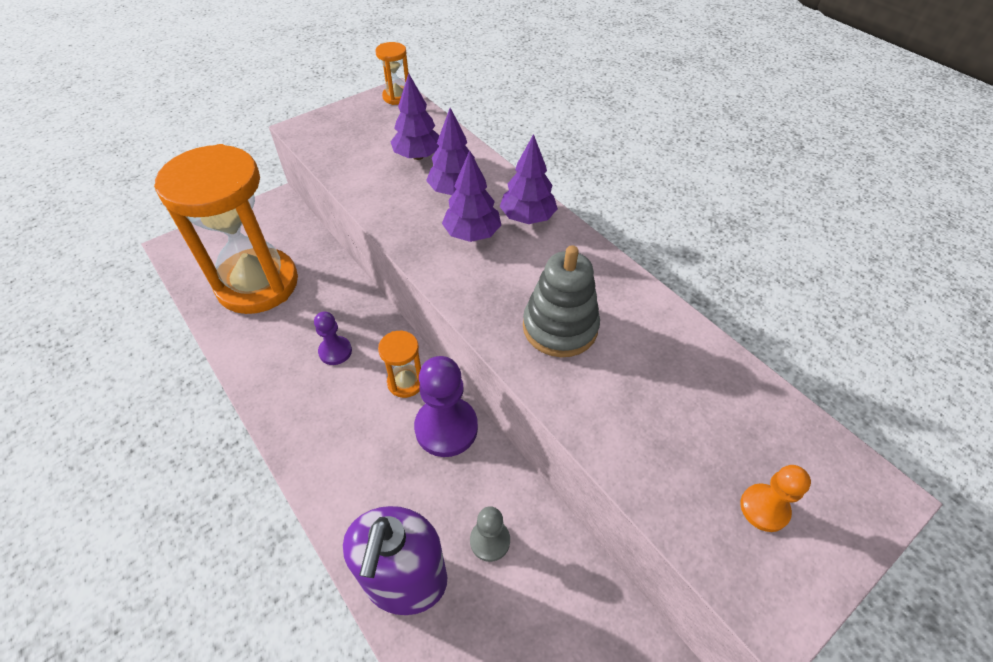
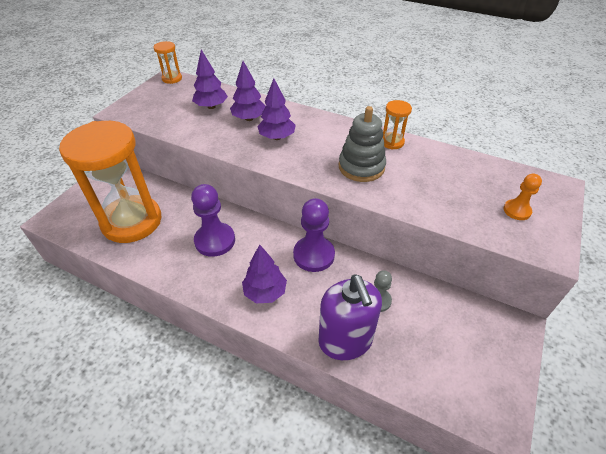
camera: 25 degrees left, 5 degrees down
(335, 351) = (215, 240): purple pawn -> purple pawn, size x1.76
(405, 382) = (272, 241): orange hourglass -> orange hourglass (392, 142)
(527, 218) = (303, 120): purple tree -> purple tree (265, 292)

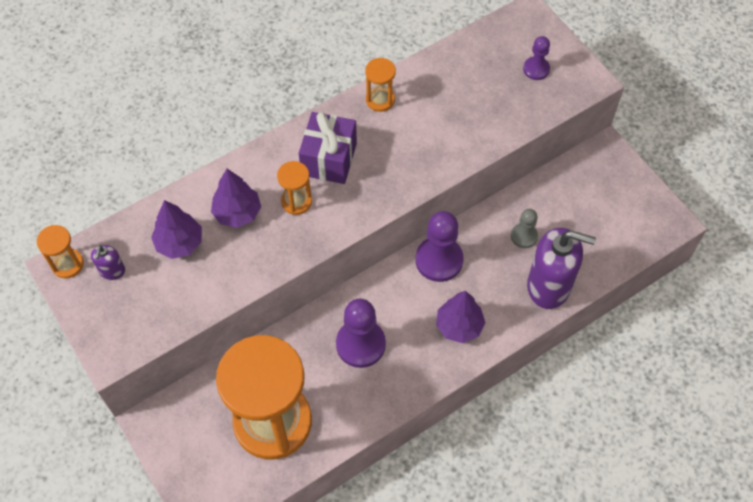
camera: 60 degrees left, 15 degrees up
(176, 92) = (112, 271): none -> purple soap dispenser
(277, 137) = (296, 201): purple tree -> orange hourglass
(322, 138) = (329, 159): none -> purple gift
(361, 167) = (401, 150): grey stacking toy -> none
(517, 211) = (536, 69): orange pawn -> purple pawn

